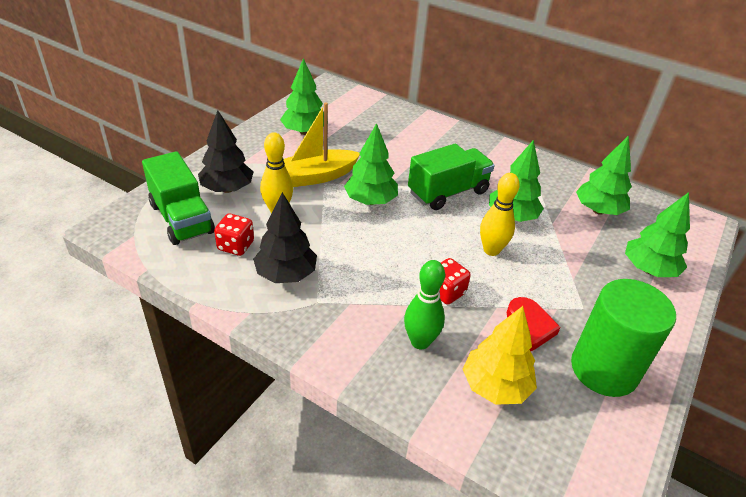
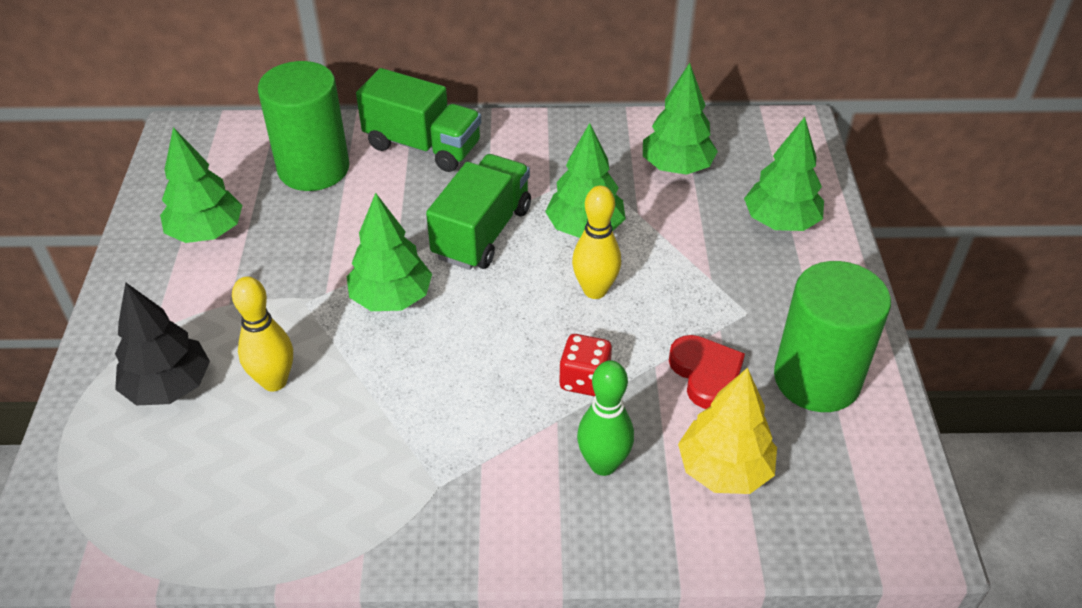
camera: 30 degrees left, 5 degrees up
(181, 218) = (140, 472): green truck -> green truck (423, 146)
(236, 246) = (260, 469): red dice -> none
(286, 274) = (366, 471): black tree -> none
(315, 176) = (284, 299): yellow boat -> none
(381, 126) = (313, 168): none -> green cylinder

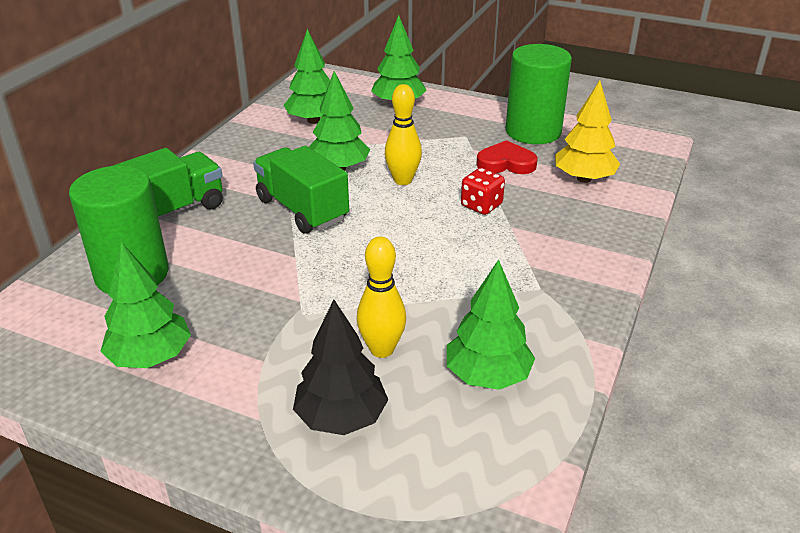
camera: 65 degrees left, 10 degrees down
(391, 298) = (336, 268): green tree -> green tree (487, 376)
(603, 464) = (557, 218): green bowling pin -> none

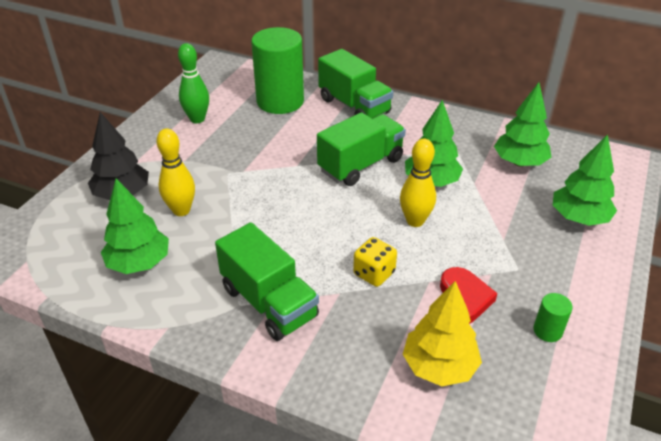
camera: 90 degrees right, 5 degrees up
(150, 357) = (197, 119): green tree -> green bowling pin
(481, 206) = (374, 273): red dice -> yellow dice
(533, 131) = (547, 331): green cylinder -> green cylinder, size x0.41
(533, 268) = (269, 302): none -> green truck

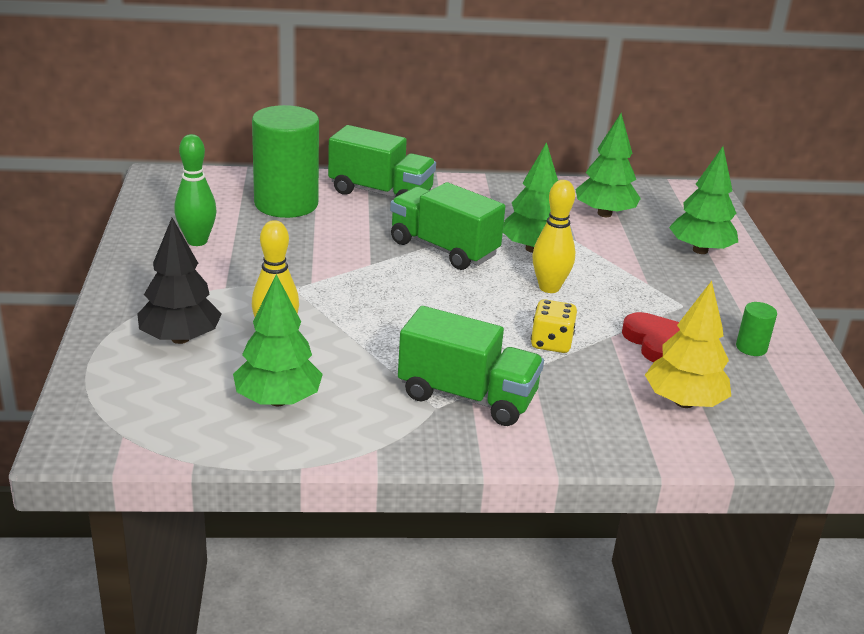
camera: 30 degrees left, 10 degrees down
(361, 165) = (443, 249): green truck -> green truck turned 75 degrees counterclockwise

